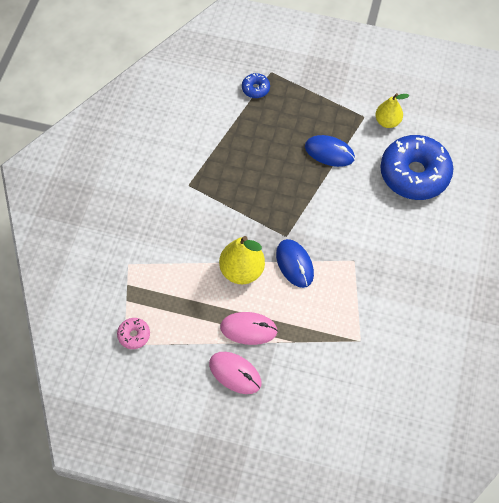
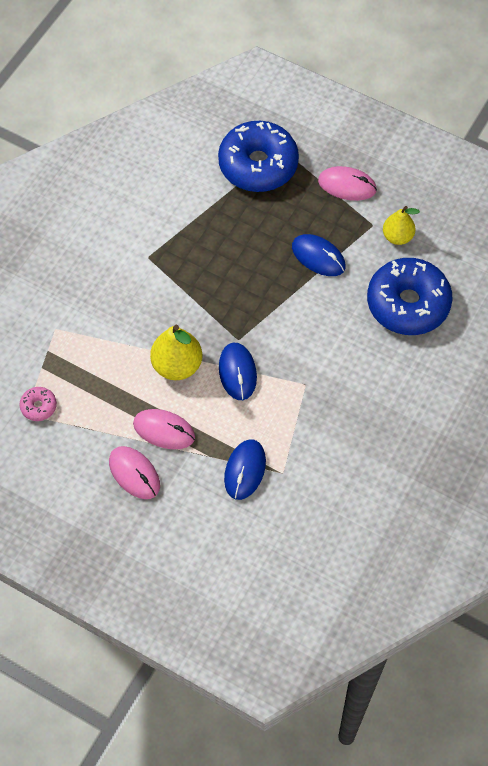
camera: 15 degrees right, 0 degrees up
(255, 89) = (258, 165): blue donut -> blue donut, size x2.38
(328, 346) = (245, 470): none -> blue mouse
(333, 89) = (347, 185): none -> pink mouse

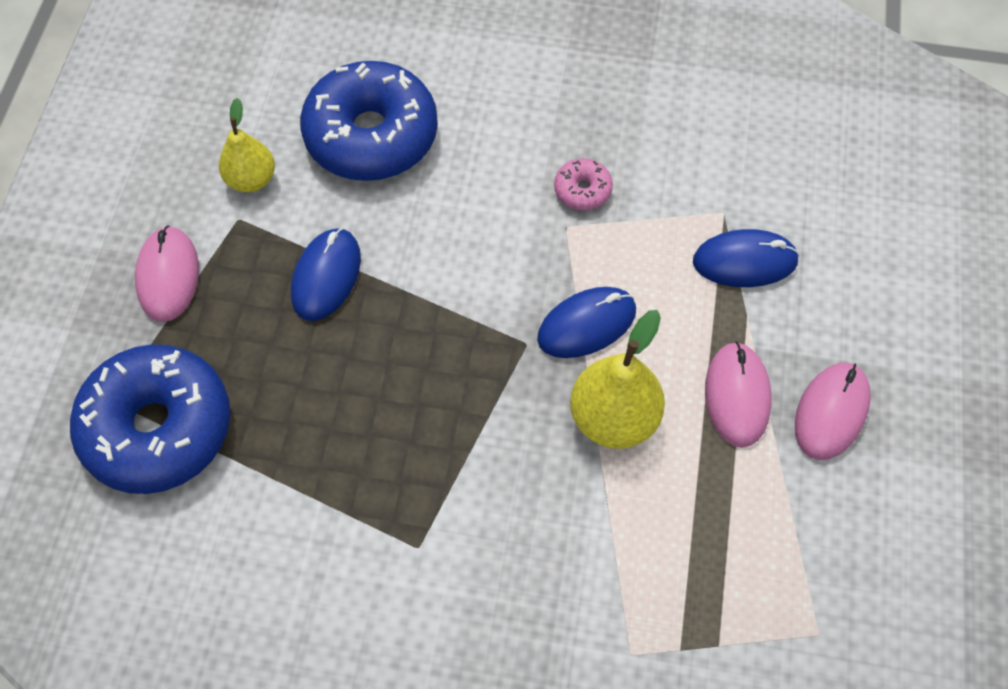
camera: 110 degrees left, 0 degrees up
(38, 406) = (794, 616): pink donut -> pink donut (582, 190)

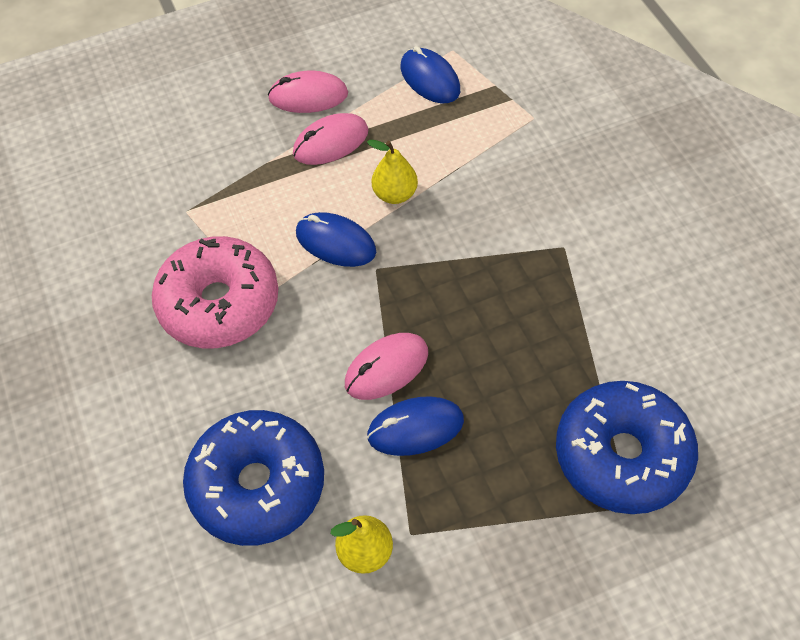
camera: 120 degrees left, 5 degrees down
(168, 276) = (501, 548): pink mouse -> pink mouse (386, 368)
(582, 190) = (219, 303): pink donut -> pink donut, size x2.38
(613, 418) = (395, 194): yellow pear -> yellow pear, size x0.66
(744, 261) = (221, 182): blue mouse -> blue mouse (430, 79)

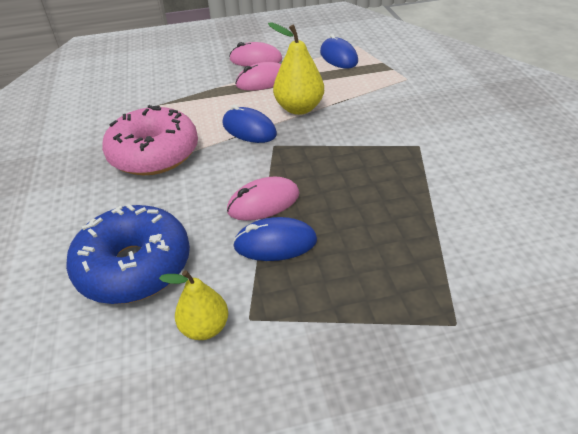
camera: 10 degrees right, 15 degrees down
(395, 194) = (299, 108): yellow pear -> yellow pear, size x1.52
(622, 455) = (452, 284): blue donut -> none

